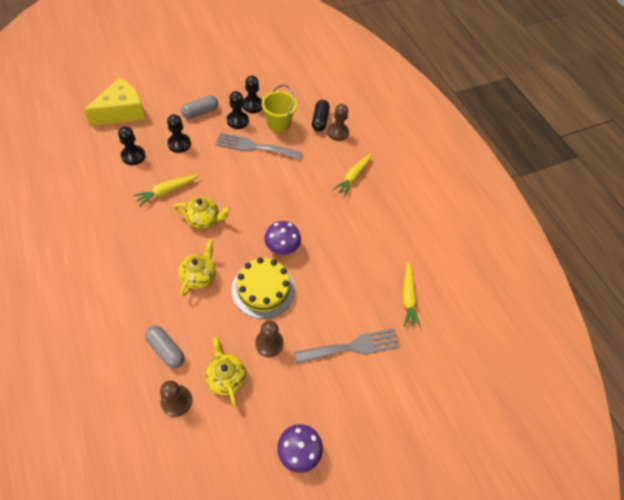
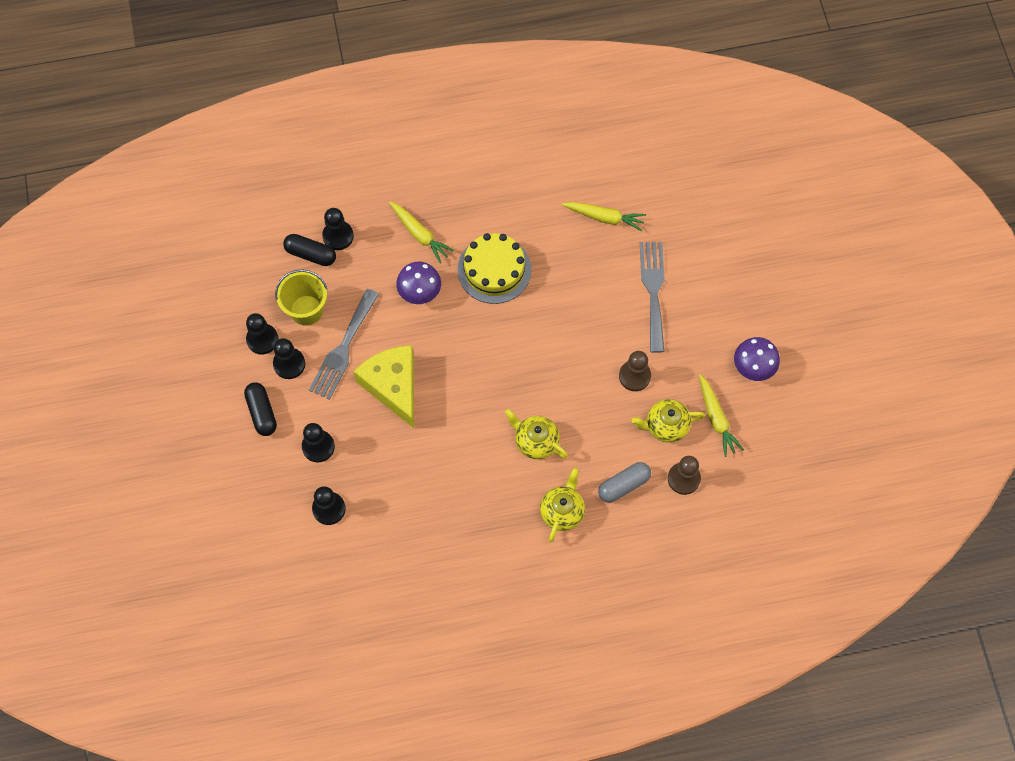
camera: 70 degrees left, 10 degrees up
(122, 112) = (239, 521): yellow cheese -> yellow cheese (393, 386)
(167, 191) = (400, 469): yellow carrot -> yellow carrot (716, 419)
(200, 112) = (262, 412): grey capsule -> black capsule
(203, 219) = (453, 427): yellow teapot -> yellow teapot (562, 511)
(263, 289) = (566, 372): yellow cake -> yellow cake (494, 269)
(282, 247) = (512, 341): purple mushroom -> purple mushroom (419, 291)
(337, 132) = (338, 236): brown pawn -> black pawn

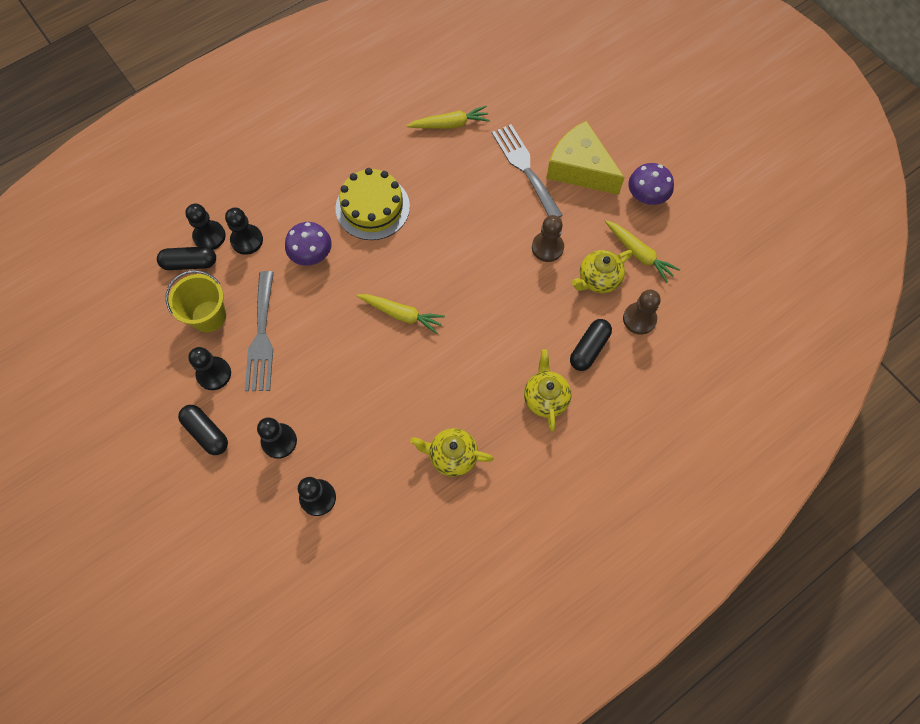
camera: 25 degrees left, 0 degrees up
(262, 339) = (176, 362): black pawn -> black pawn (247, 240)
(393, 386) = (327, 351): yellow cheese -> yellow cheese (580, 169)
(420, 234) = (288, 204): yellow carrot -> yellow carrot (401, 314)
(535, 441) = (487, 344): yellow teapot -> yellow teapot (452, 456)
(623, 485) = (589, 348): grey capsule -> black capsule

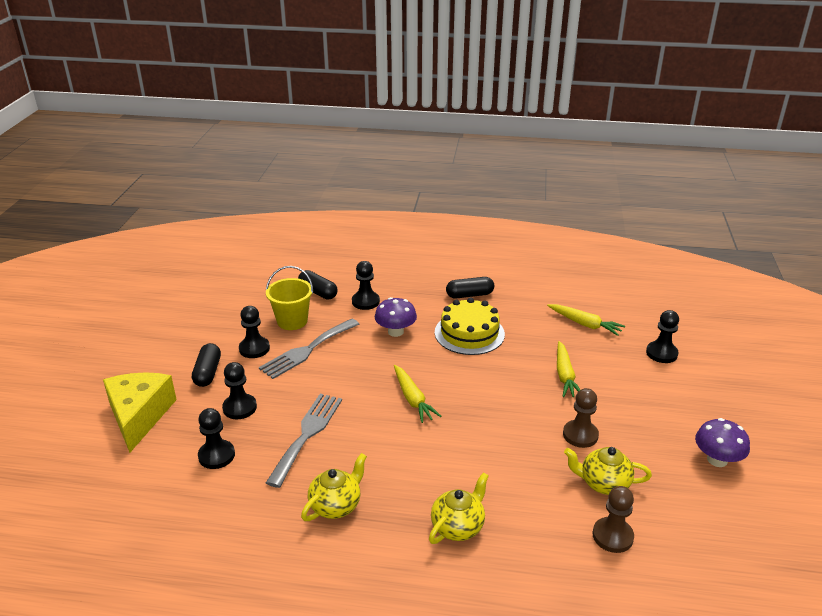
camera: 45 degrees right, 35 degrees down
(209, 236) = (346, 287): black pawn -> black pawn (661, 353)
(452, 456) = (336, 505): yellow teapot -> yellow teapot turned 75 degrees clockwise
(525, 168) = (618, 379): grey fork -> grey fork (307, 434)
(580, 169) = (669, 406): yellow cheese -> yellow cheese (139, 416)
(589, 348) = (538, 522): black capsule -> black capsule (469, 295)
(639, 254) = (665, 492): yellow carrot -> yellow carrot (565, 375)

